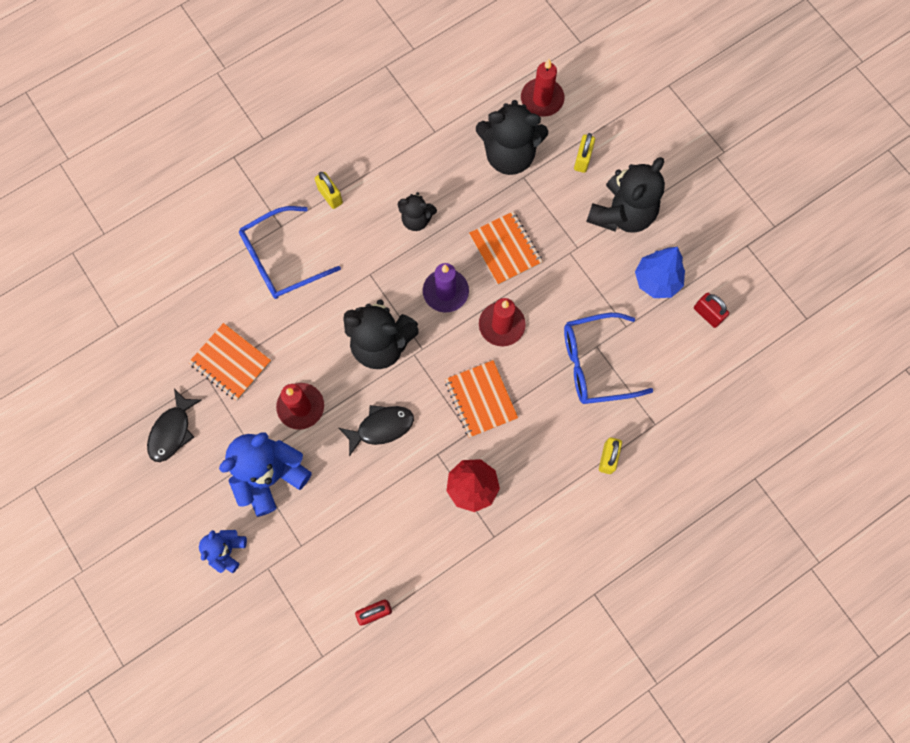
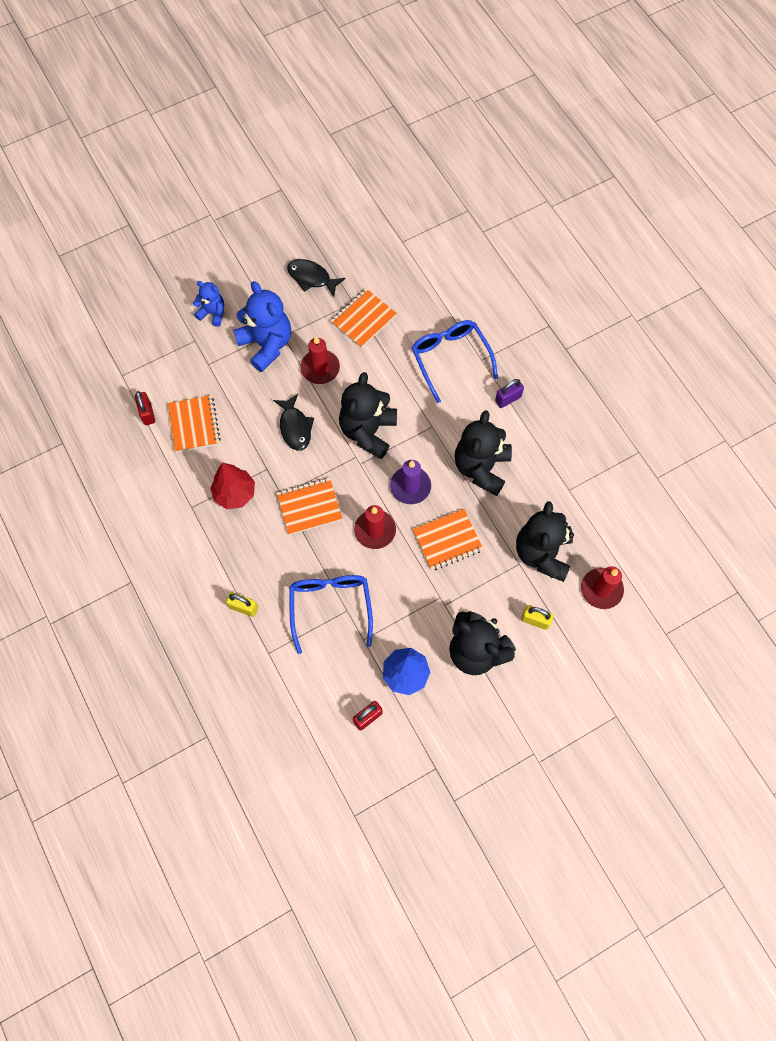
camera: 95 degrees right, 5 degrees down
(330, 196) = (508, 399): yellow padlock -> purple padlock
(386, 550) = (194, 424): none -> orange notebook
(416, 219) = (481, 467): black teddy bear -> black teddy bear, size x1.82

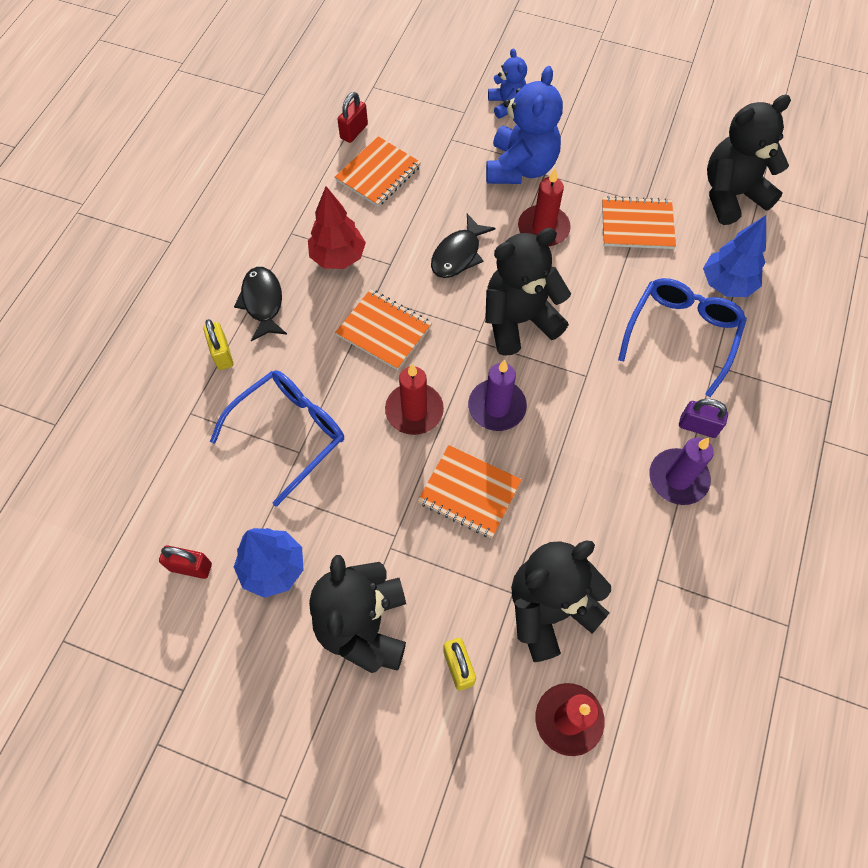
camera: 50 degrees right, 5 degrees down
(311, 278) = (631, 151): black fish -> black fish (262, 302)
(441, 310) = (726, 284): none -> blue tree
(481, 467) = (588, 461): black teddy bear -> black teddy bear (731, 195)
(527, 433) = (678, 478): none -> purple candle

